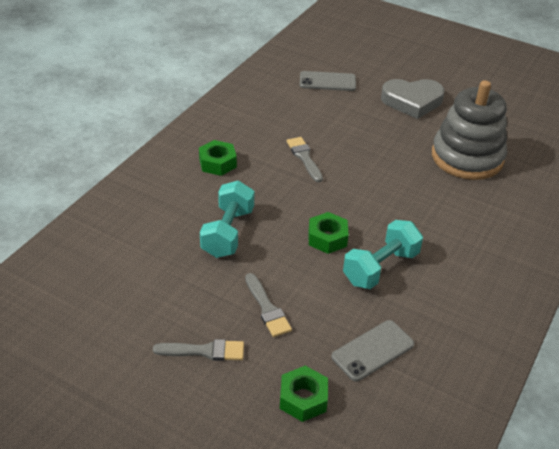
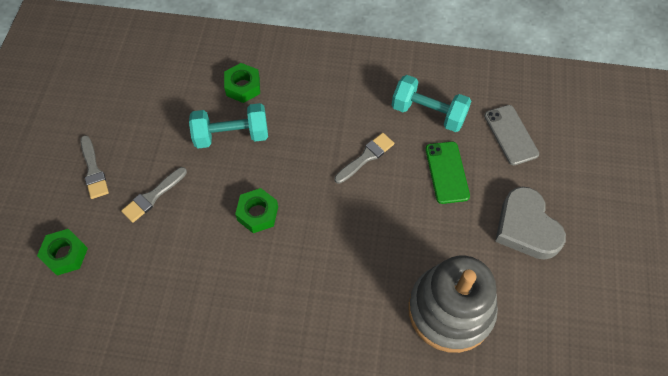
camera: 70 degrees right, 20 degrees up
(217, 163) = (321, 92): green nut -> green nut (243, 87)
(344, 121) = (447, 172): none -> green phone
(372, 350) = (131, 292): grey phone -> none
(380, 268) = (236, 270): turquoise dumbbell -> turquoise dumbbell (428, 113)

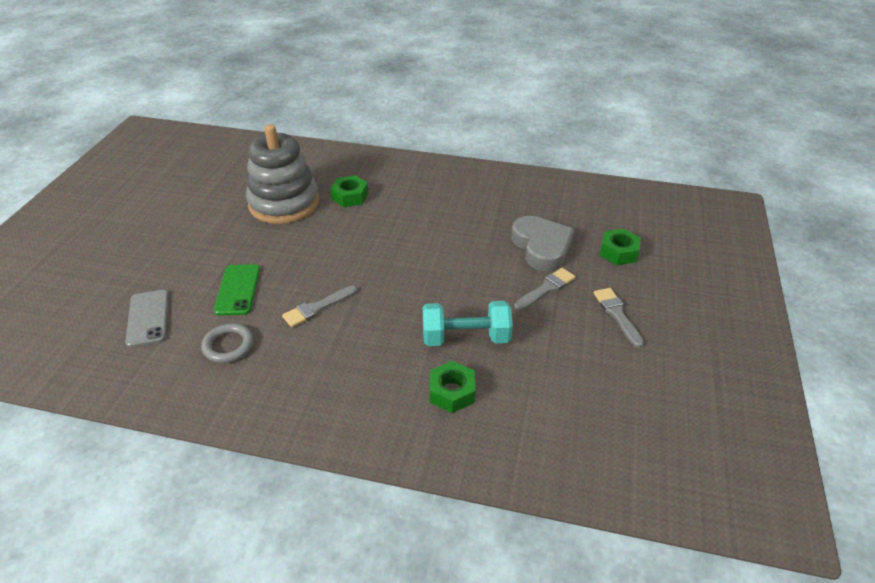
camera: 175 degrees left, 20 degrees down
(257, 213) = (438, 270): green nut -> green nut (350, 196)
(428, 113) = (228, 346): turquoise dumbbell -> grey ring
(526, 227) = (187, 246): grey heart -> grey heart (541, 247)

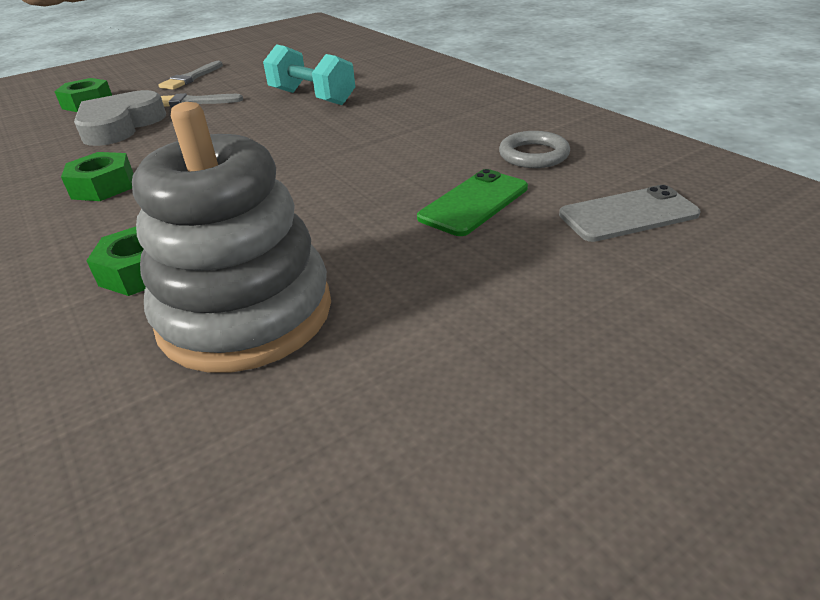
camera: 135 degrees left, 5 degrees down
(148, 318) = (628, 214): grey phone -> grey phone turned 45 degrees clockwise
(317, 308) = (401, 153): grey brush -> none
(452, 392) = (375, 80): green nut -> green nut (103, 186)

